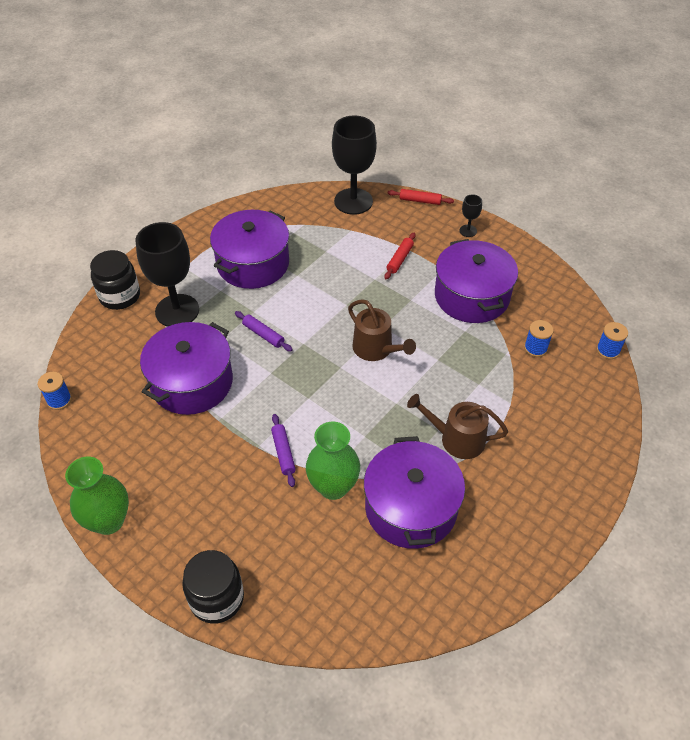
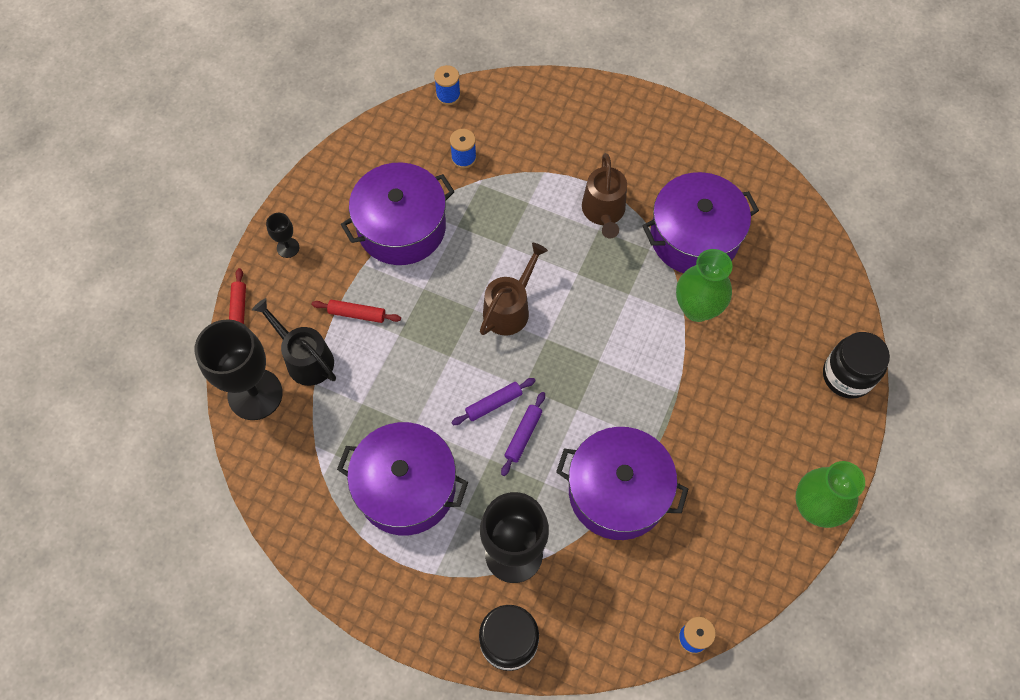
camera: 105 degrees left, 15 degrees up
(283, 453) = (675, 365): purple rolling pin -> purple rolling pin (494, 404)
(371, 228) = (305, 359): none -> black watering can

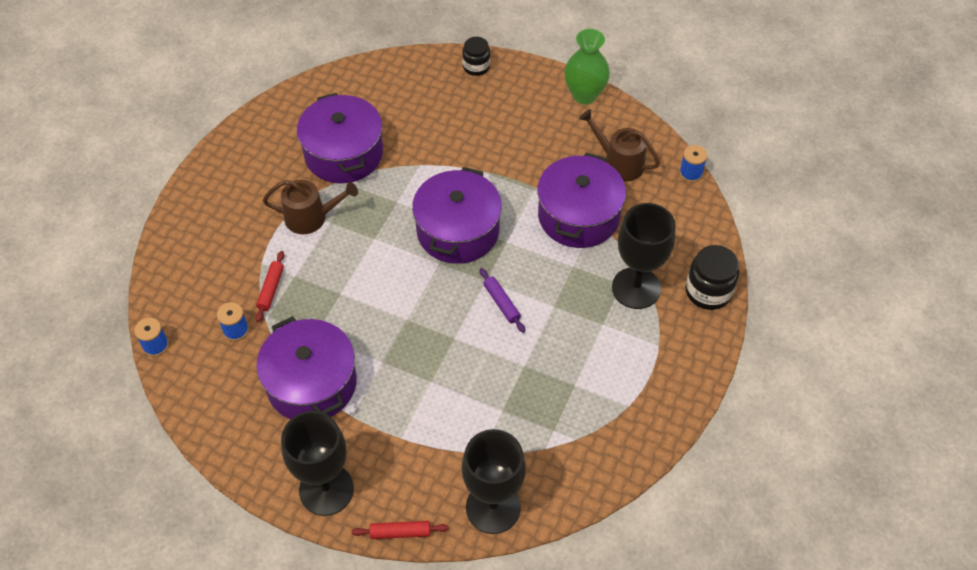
camera: 90 degrees left, 10 degrees down
(288, 248) = (326, 489): black goblet -> black goblet, size x2.27
(305, 359) = (455, 463): black watering can -> none
(357, 314) = (407, 419): red rolling pin -> red rolling pin (271, 289)
(406, 487) = (583, 370): purple pot -> purple pot (458, 231)
(509, 309) = (407, 291): brown watering can -> brown watering can (619, 163)
(523, 435) = (531, 281): purple rolling pin -> none
(697, 308) = (413, 155): green vase -> none
(847, 375) = (476, 67): black jar -> black jar, size x0.66

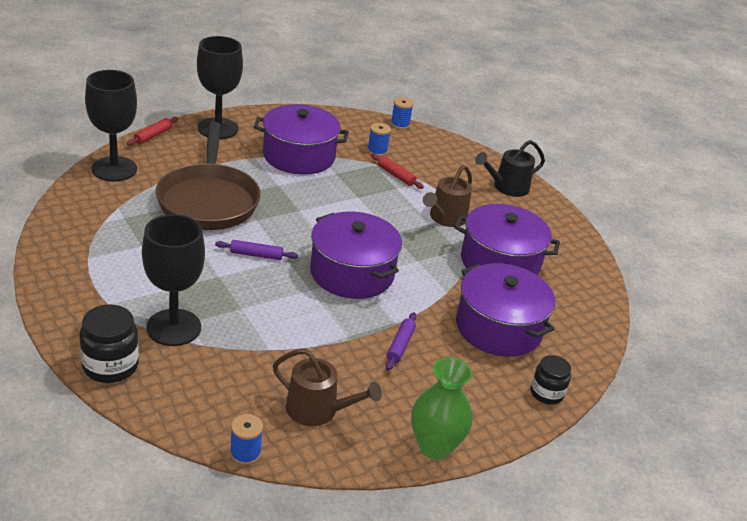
camera: 120 degrees right, 20 degrees down
(209, 202) = (507, 187): none -> black watering can
(462, 393) = (208, 200): none -> brown pan
(511, 158) = (400, 345): none -> purple rolling pin
(578, 216) = (288, 344): purple pot -> purple pot (498, 328)
(619, 163) = (317, 410): brown watering can -> brown watering can turned 45 degrees clockwise

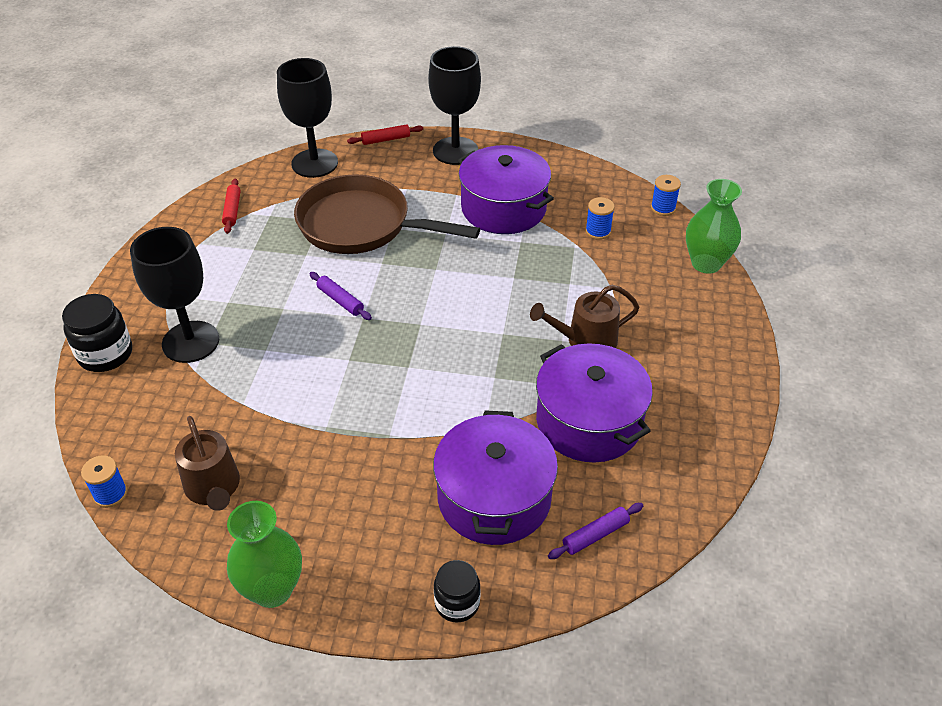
camera: 45 degrees right, 10 degrees up
(208, 200) = (361, 225): brown pan -> brown pan turned 75 degrees clockwise
(352, 273) = (409, 360): purple pot -> none
(396, 175) = (586, 268): red rolling pin -> red rolling pin (232, 210)
(400, 345) = (366, 463): purple rolling pin -> purple rolling pin (595, 535)
(461, 149) = (706, 263): none -> green vase
(507, 187) = (710, 333): black watering can -> none

